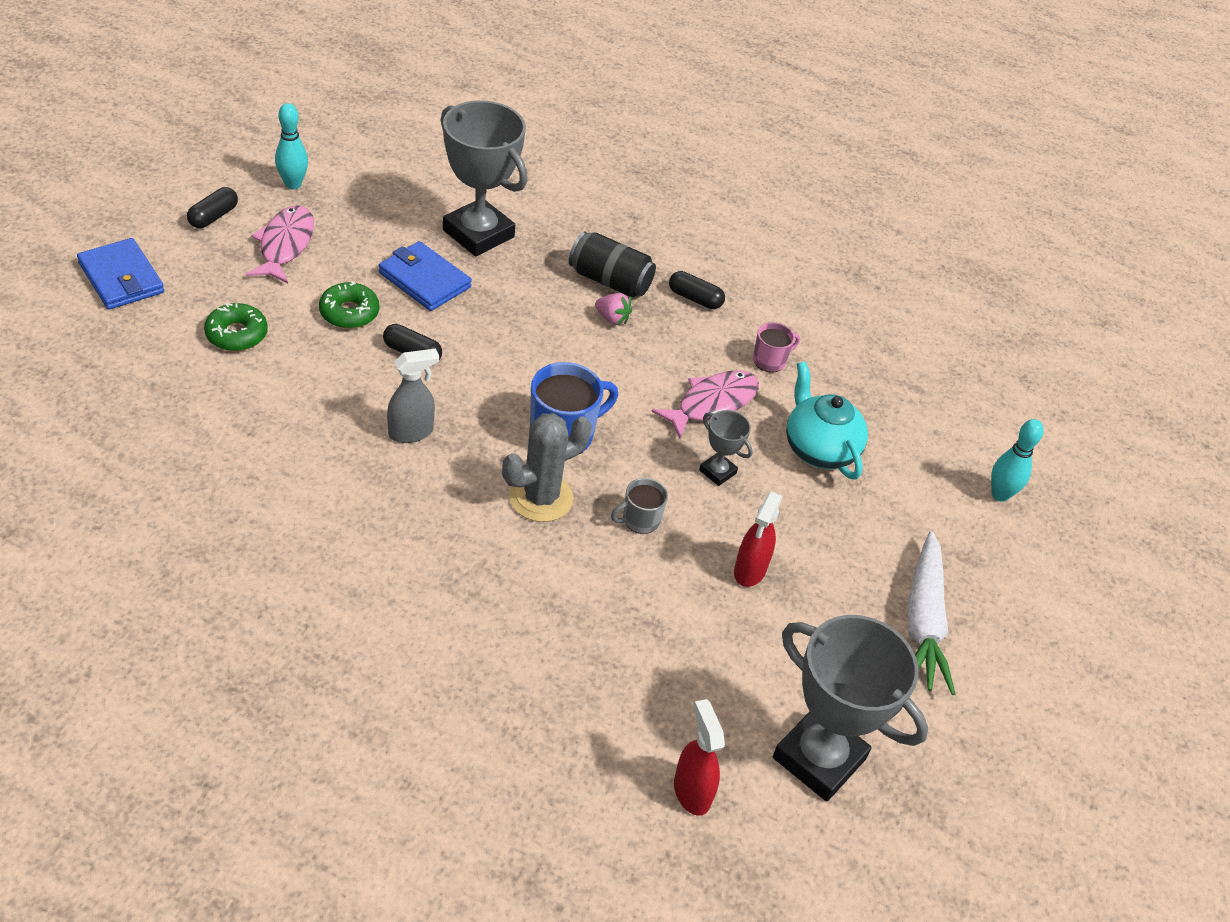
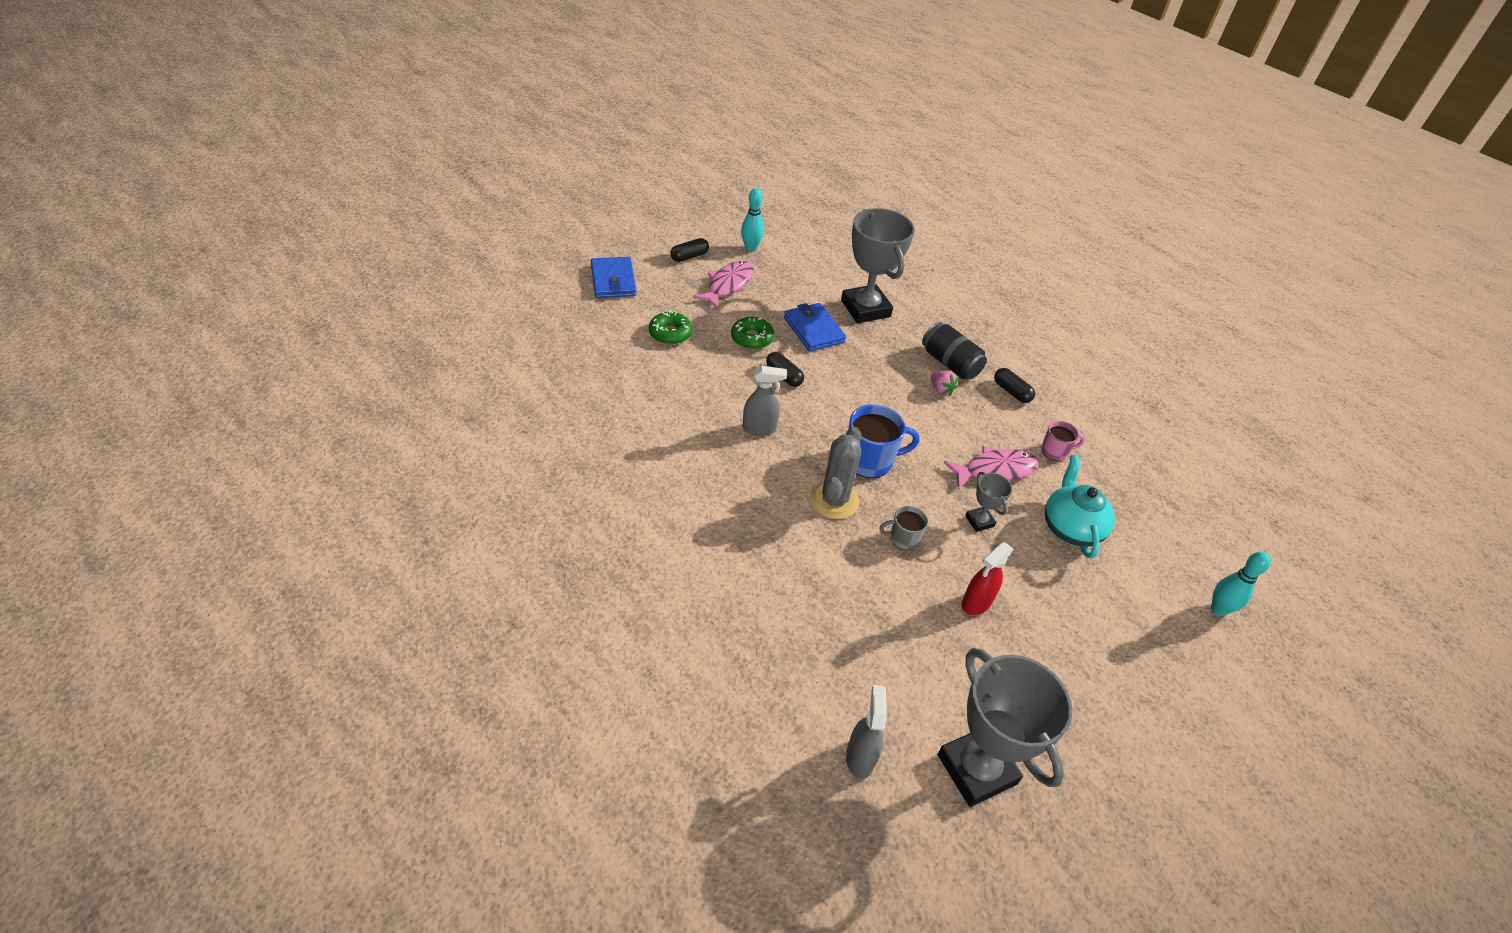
camera: 25 degrees right, 0 degrees up
(541, 498) = (834, 500): grey cactus -> grey cactus turned 60 degrees counterclockwise
(691, 791) = (860, 757): red spray bottle -> grey spray bottle
(923, 622) = (1110, 690): white carrot -> none

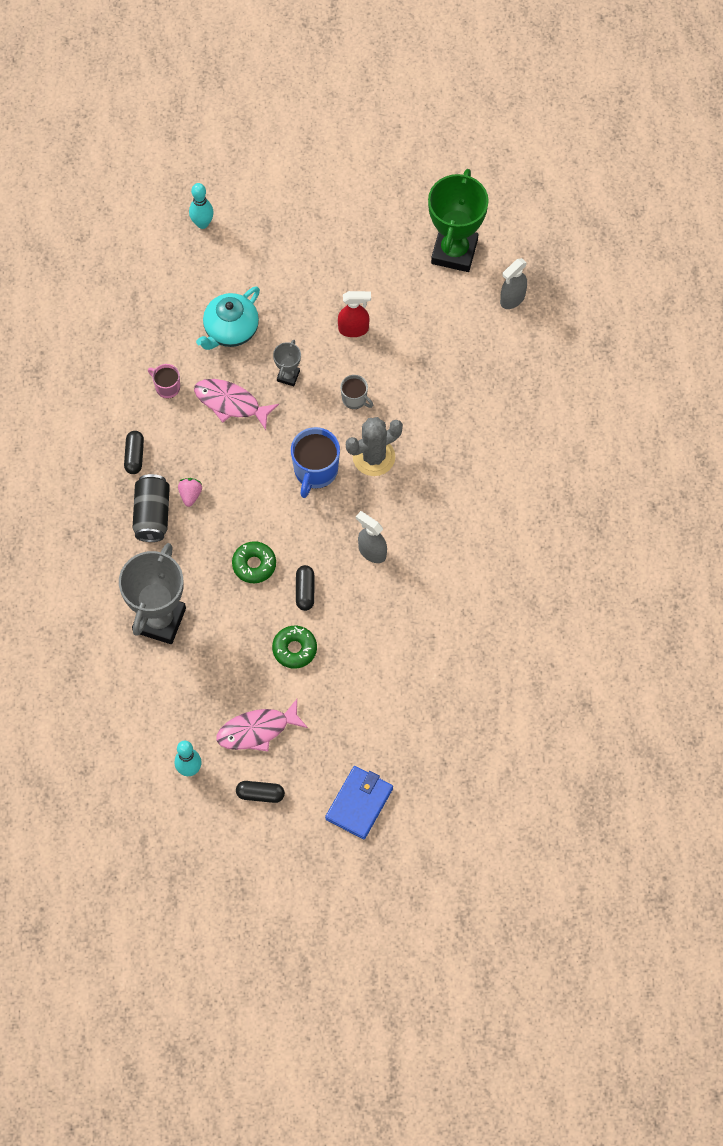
camera: 135 degrees left, 20 degrees up
(670, 333) = (360, 700): green donut -> green donut (254, 565)
(813, 330) = (231, 625): blue wallet -> none
(870, 460) = (315, 471): blue mug -> blue mug turned 105 degrees counterclockwise
(977, 769) = (454, 251): grey trophy -> green trophy

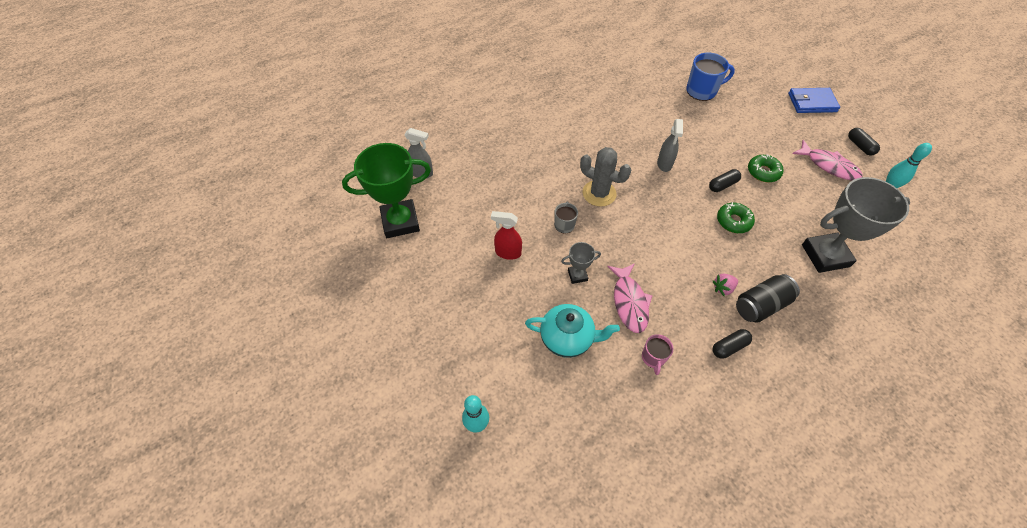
camera: 120 degrees left, 10 degrees down
(315, 471) = (637, 221): blue mug -> blue mug (702, 91)
(354, 329) = (507, 253): red spray bottle -> red spray bottle turned 45 degrees counterclockwise

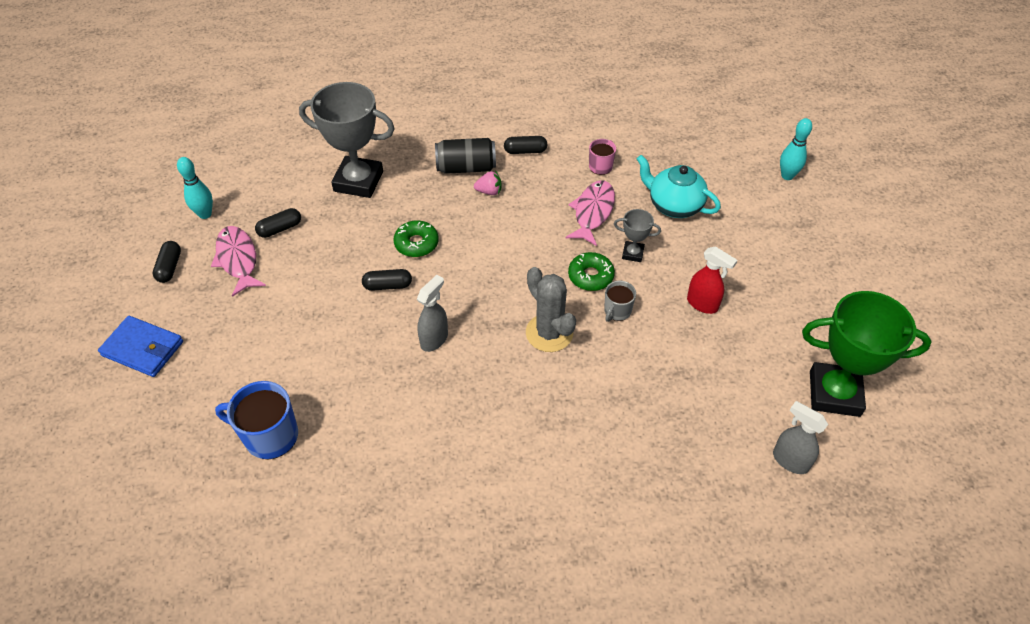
camera: 155 degrees left, 5 degrees down
(763, 172) = (323, 282): green donut -> green donut (590, 276)
(831, 196) = (280, 229): none -> black capsule

